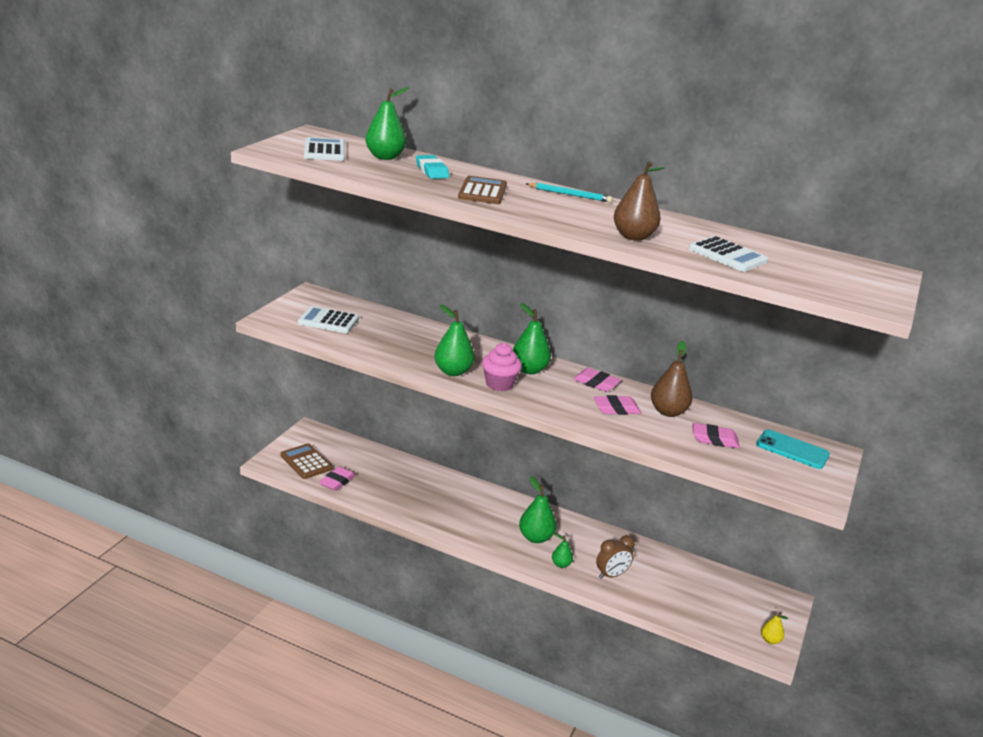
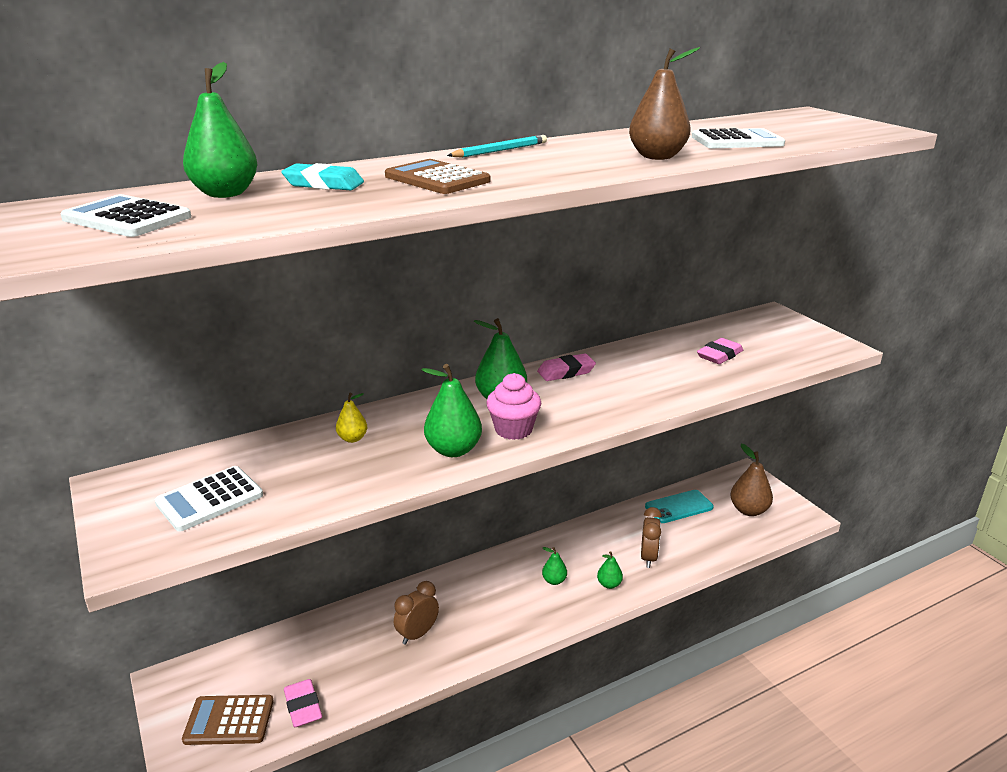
camera: 50 degrees left, 0 degrees up
(428, 499) = (417, 634): none -> brown clock
(535, 537) = (554, 580): green pear -> green pear, size x0.55
(616, 409) = (626, 381): pink eraser -> none
(668, 412) = (653, 357): brown pear -> brown pear (748, 510)
(770, 640) = (790, 510): yellow pear -> yellow pear (352, 438)
(792, 450) = (760, 329): turquoise phone -> turquoise phone (679, 507)

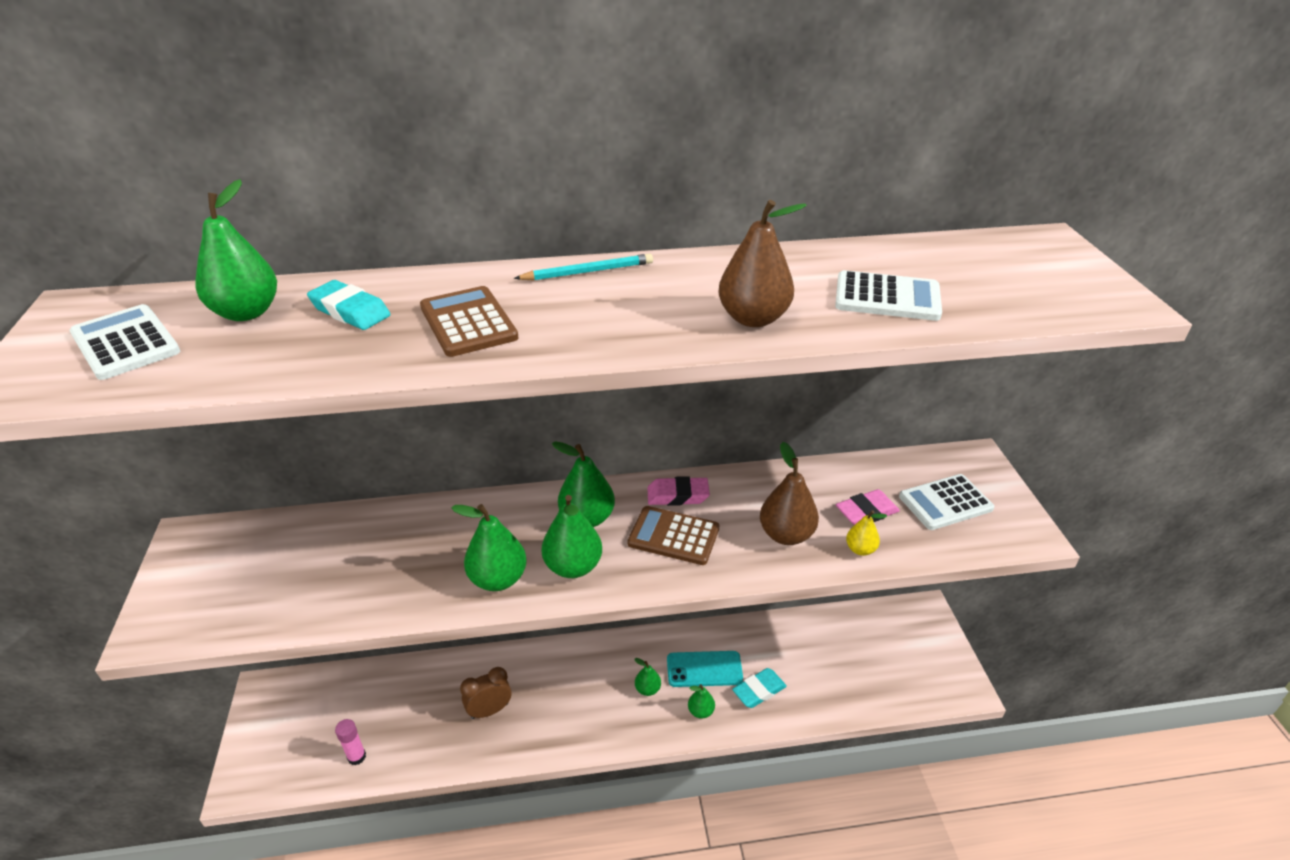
camera: 20 degrees right, 10 degrees up
(209, 499) = (251, 581): white calculator -> white calculator (945, 502)
(229, 720) = (292, 750): brown calculator -> brown calculator (673, 536)
(303, 706) = (357, 757): pink eraser -> pink glue stick
(352, 438) = (415, 536): yellow pear -> yellow pear (860, 549)
(513, 429) = (573, 567): pink cupcake -> green pear
(648, 557) = (759, 690): brown clock -> turquoise eraser
(679, 507) = (825, 635): turquoise phone -> turquoise phone (704, 669)
(748, 510) = (903, 662): brown pear -> brown pear (786, 535)

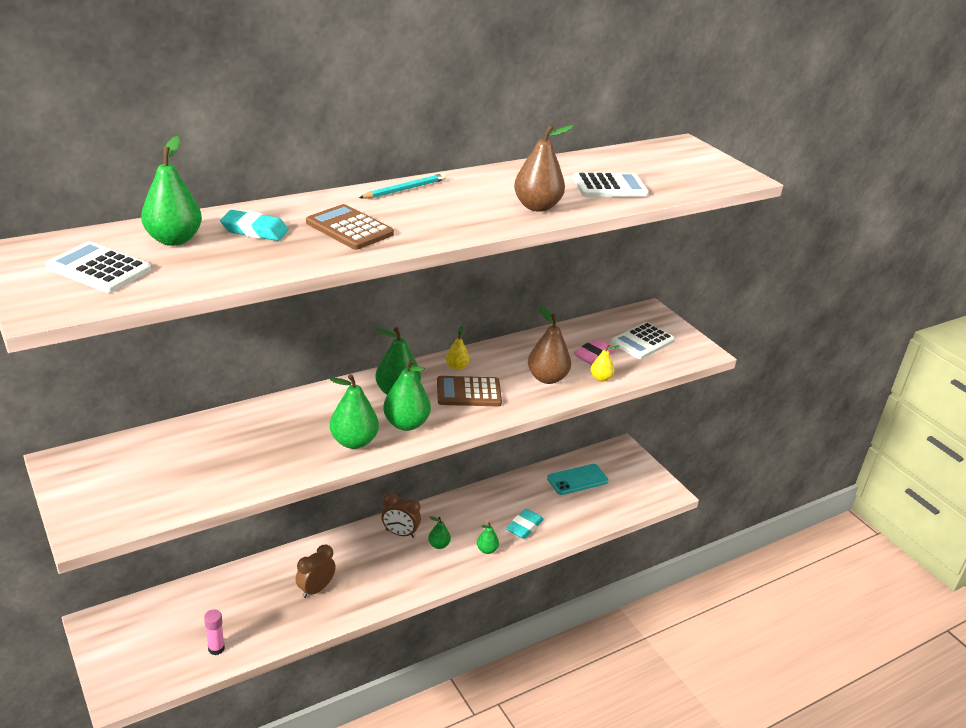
camera: 25 degrees left, 5 degrees down
(611, 662) = (400, 533): none -> brown clock
(678, 495) = (457, 367): pink eraser -> yellow pear
(704, 669) = (477, 522): turquoise phone -> turquoise phone (577, 480)

